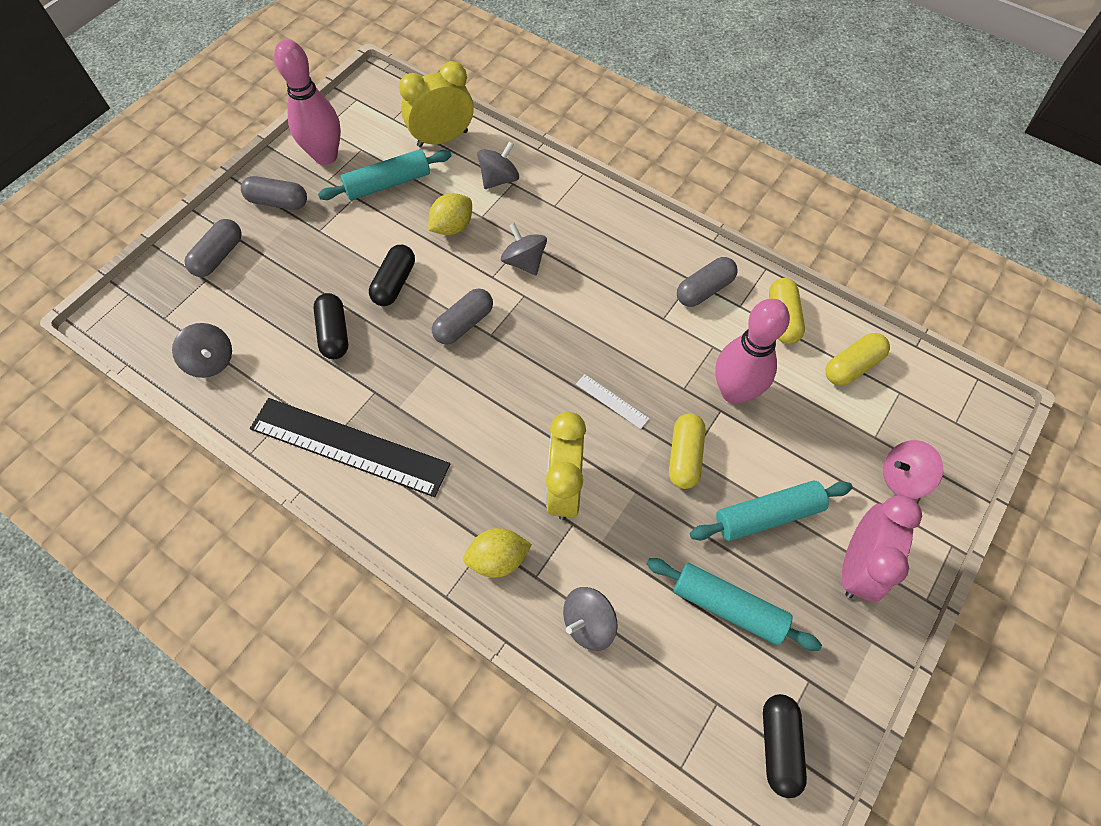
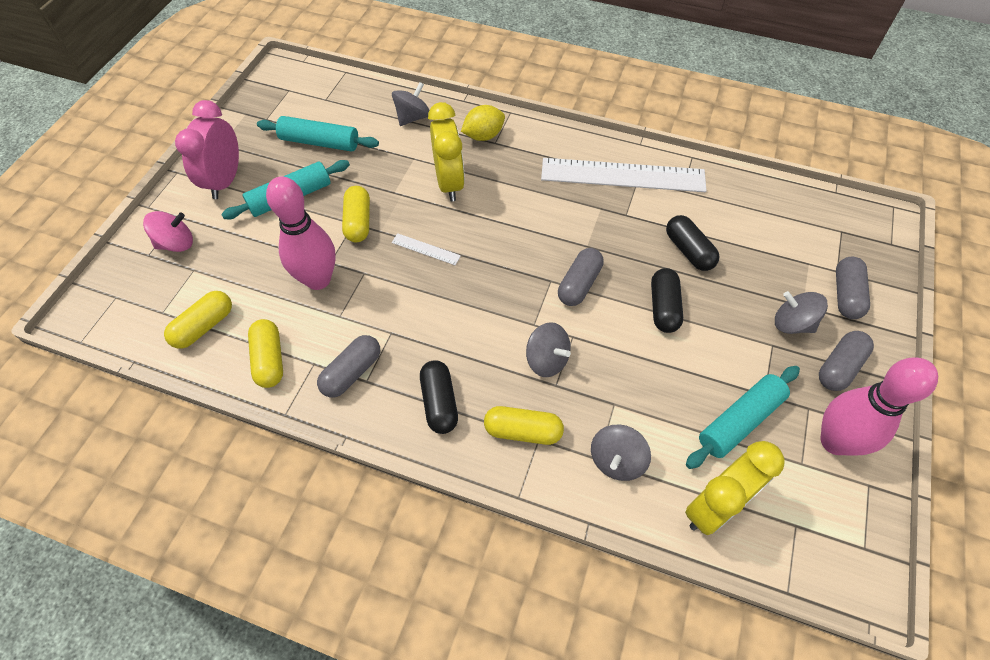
camera: 165 degrees right, 5 degrees down
(211, 361) = (772, 208): grey spinning top -> grey spinning top (792, 323)
(278, 202) = (839, 367): grey capsule -> grey capsule turned 45 degrees counterclockwise
(349, 447) = (623, 175): black ruler -> white ruler
(452, 227) = (639, 382): yellow lemon -> none
(565, 213) = (523, 431): none -> yellow capsule
(778, 745) = (287, 90): black capsule -> black capsule (439, 402)

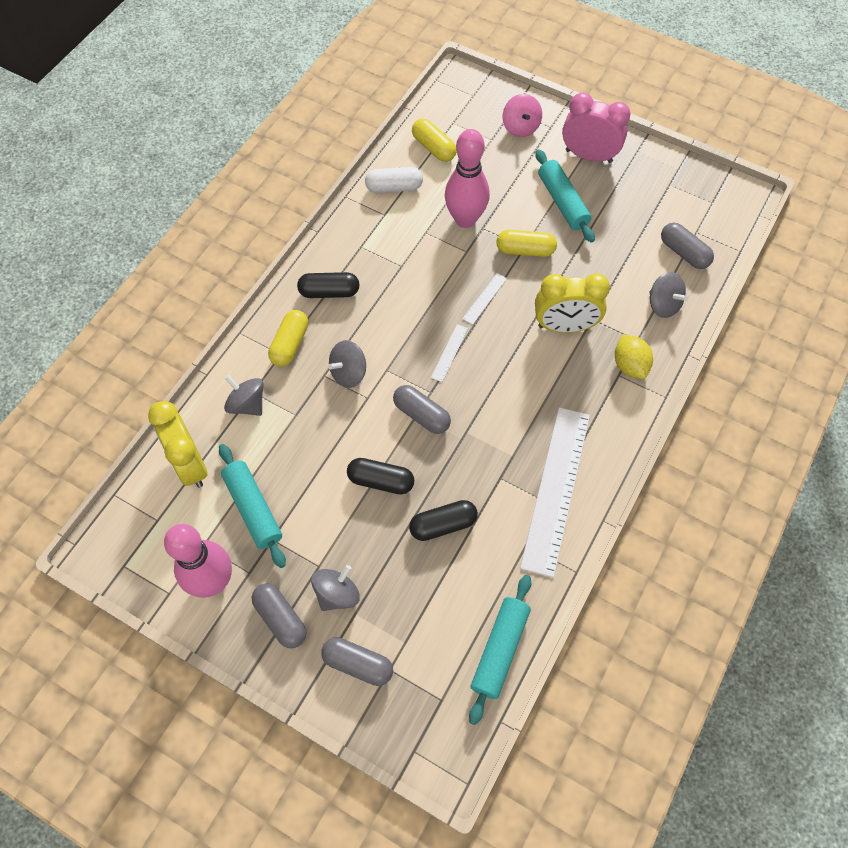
camera: 100 degrees right, 5 degrees up
(269, 360) = (394, 187): yellow capsule -> white capsule
(320, 142) = (632, 225): turquoise rolling pin -> turquoise rolling pin (499, 650)
(352, 372) = (370, 238): grey capsule -> grey capsule (684, 253)
(499, 270) = (449, 353): none -> white ruler

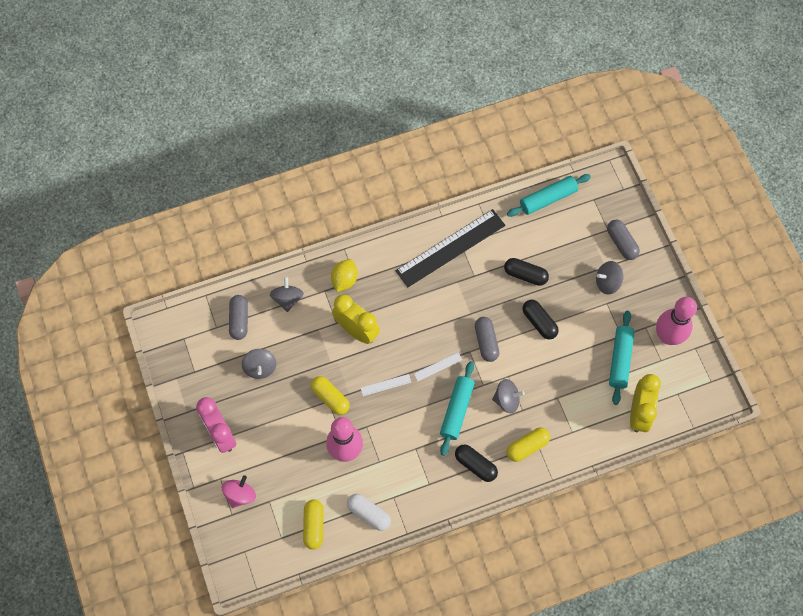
camera: 140 degrees left, 5 degrees up
(247, 404) = (581, 426): grey spinning top -> grey spinning top (260, 368)
(281, 618) = (645, 292): grey capsule -> none
(556, 489) = (450, 248): white ruler -> black ruler
(562, 202) = (273, 413): turquoise rolling pin -> turquoise rolling pin (457, 410)

